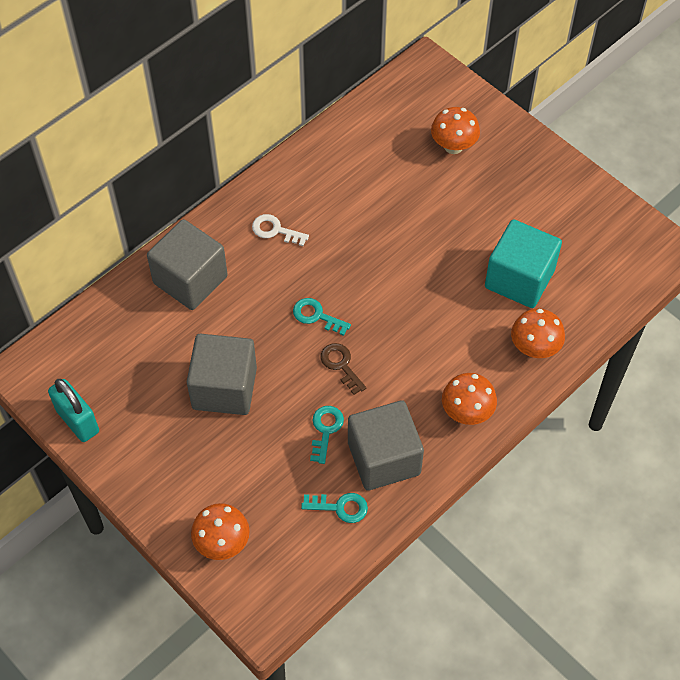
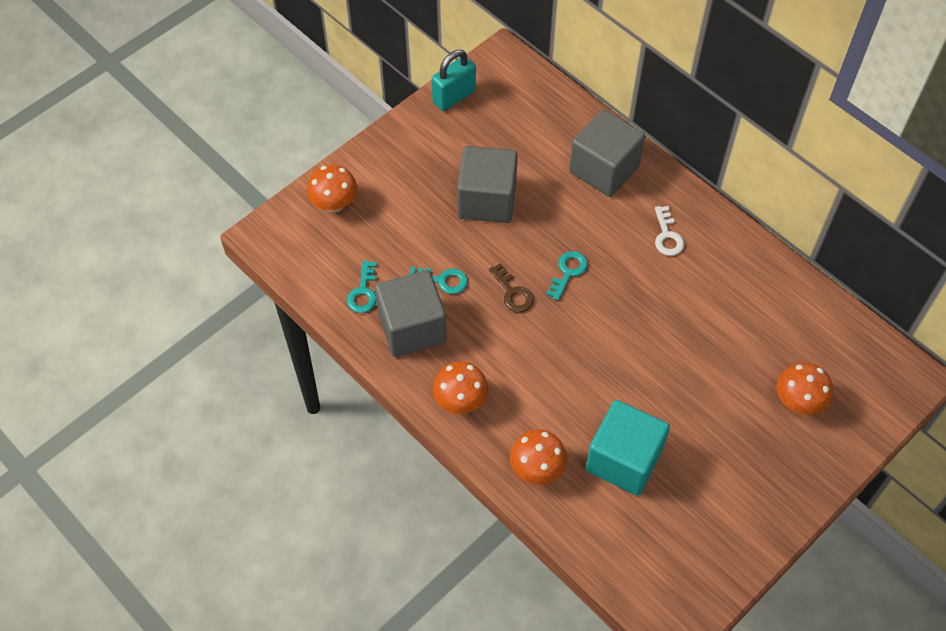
camera: 90 degrees right, 0 degrees up
(275, 230) = (667, 236): white key -> white key turned 150 degrees clockwise
(341, 365) = (513, 293): brown key -> brown key turned 90 degrees clockwise

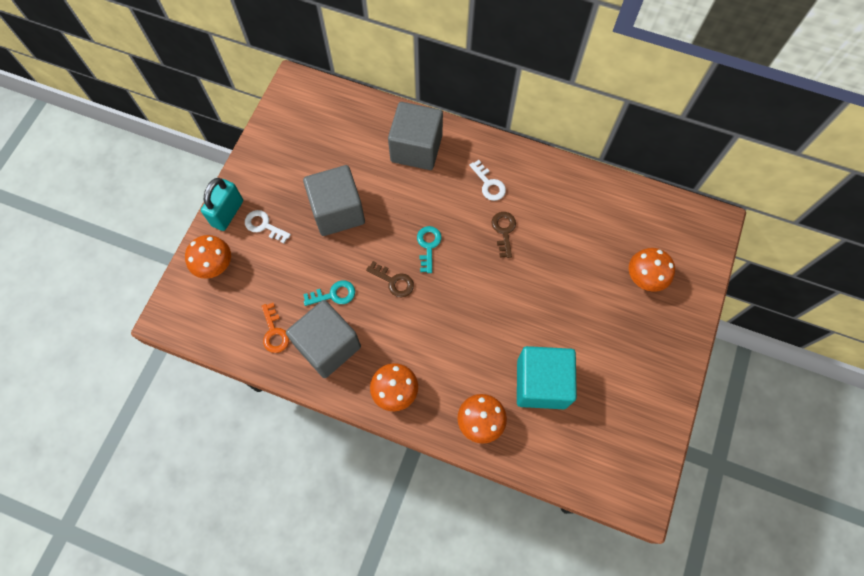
camera: 25 degrees left, 10 degrees up
(363, 292) = (274, 332): turquoise key -> orange key
(403, 184) = (264, 226): none -> white key
(454, 97) = (271, 133): turquoise padlock -> turquoise padlock (227, 213)
(660, 290) = (504, 231): none -> brown key

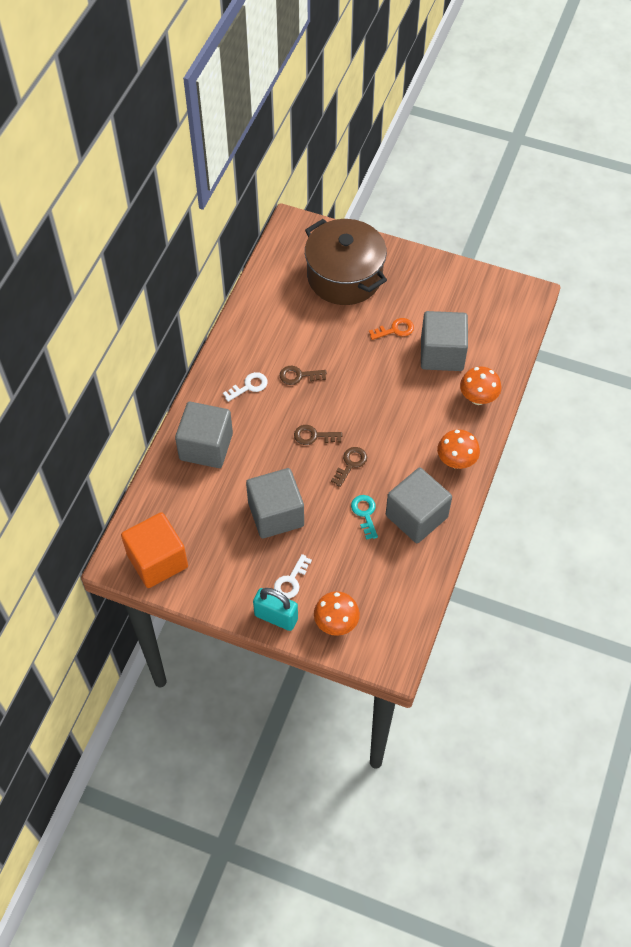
camera: 90 degrees left, 10 degrees down
(274, 332) = (405, 563): orange key -> orange key (395, 330)
(295, 114) = (157, 560): none -> orange cube
(428, 246) = (314, 436): turquoise key -> brown key
(541, 383) = (442, 354): turquoise cube -> grey cube
(644, 278) = (344, 276): orange mushroom -> brown pot

